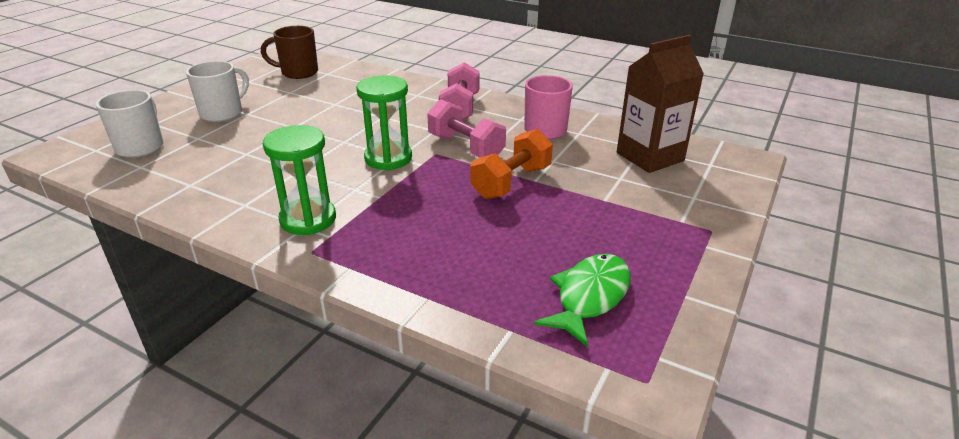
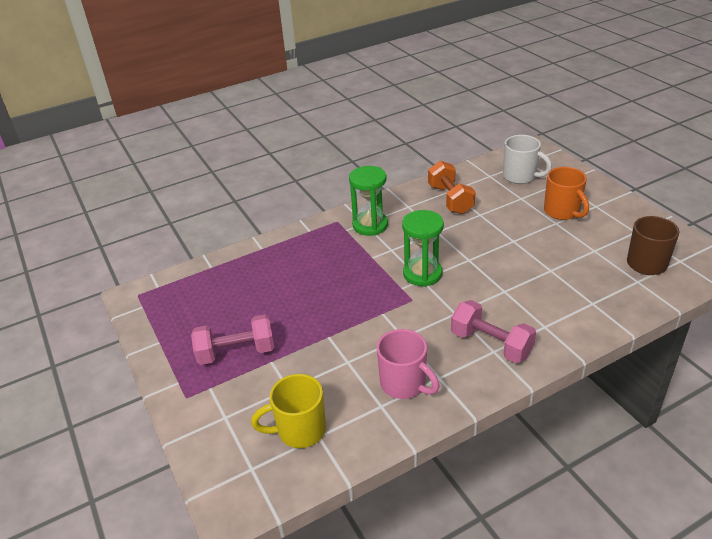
camera: 125 degrees right, 5 degrees up
(223, 113) = (562, 212): white mug -> orange mug
(465, 147) = (409, 319): pink dumbbell -> pink dumbbell (236, 352)
(511, 182) = (336, 323): orange dumbbell -> orange dumbbell (450, 199)
(589, 297) = (200, 303): green fish -> none
(650, 157) = (299, 430): brown carton -> yellow mug

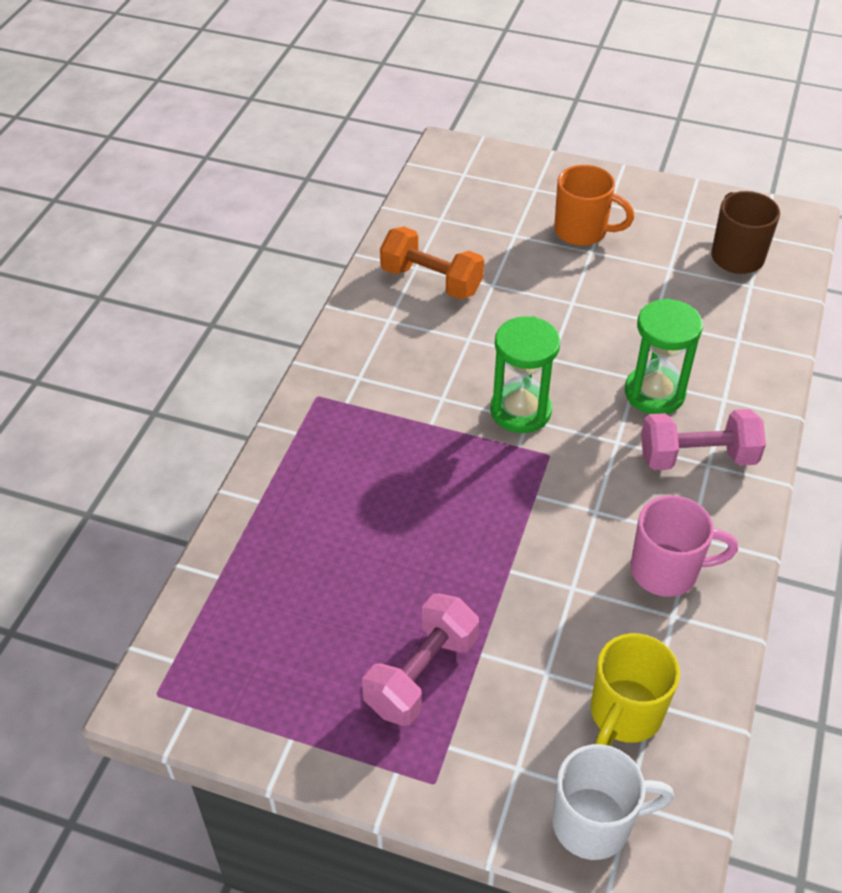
camera: 45 degrees left, 10 degrees up
(370, 225) = (371, 377): green hourglass -> green hourglass (654, 393)
(520, 176) = (480, 202): white mug -> white mug (594, 823)

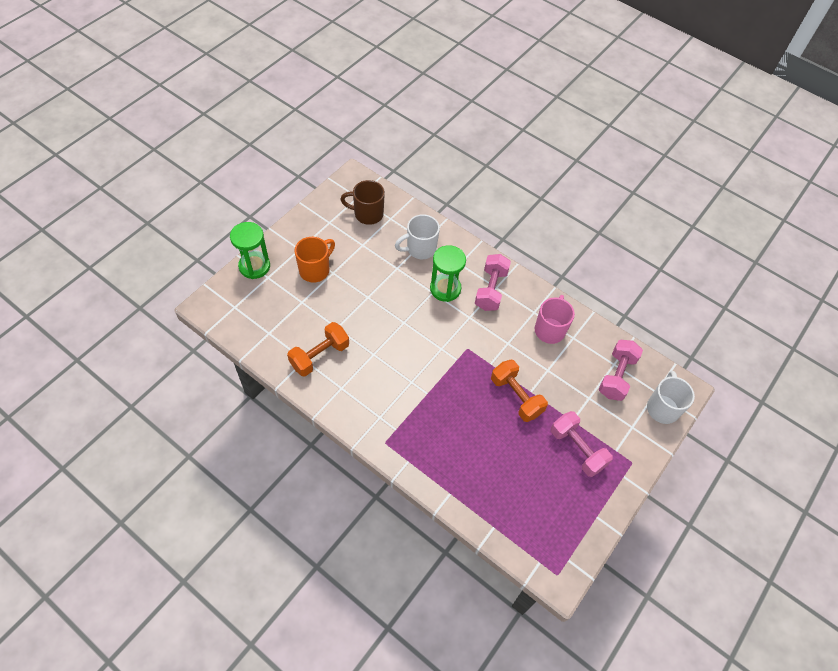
camera: 75 degrees left, 10 degrees up
(487, 550) = (516, 396): none -> orange dumbbell
(520, 411) = (434, 349): green hourglass -> green hourglass (254, 266)
(625, 714) = (616, 376): yellow mug -> pink dumbbell
(715, 339) = (420, 249): none -> white mug

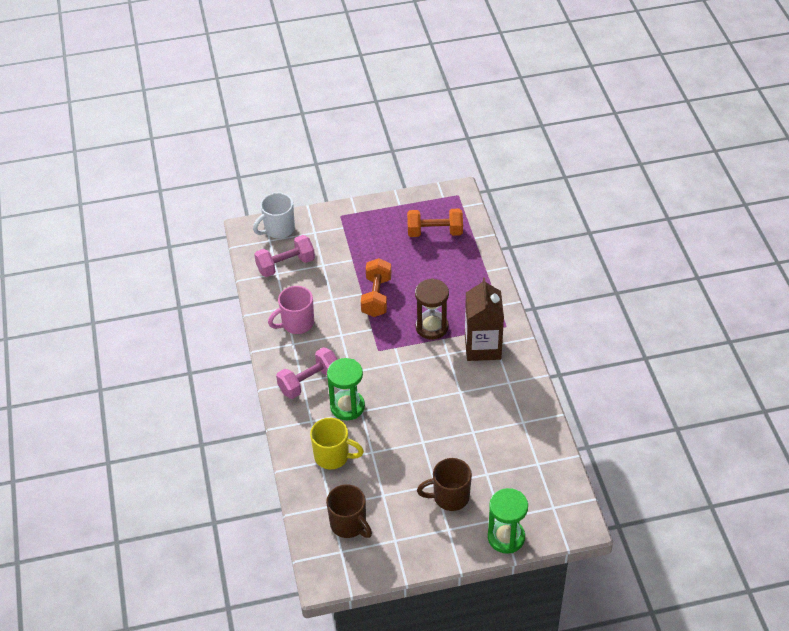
camera: 135 degrees left, 10 degrees down
(315, 270) = (449, 497): orange mug -> brown mug
(320, 356) = (507, 417): orange dumbbell -> orange dumbbell (435, 232)
(388, 407) = (482, 347): none -> brown carton
(420, 249) = (333, 456): white mug -> yellow mug
(445, 398) = (432, 327): none -> brown hourglass
(577, 449) = (369, 243): pink dumbbell -> none

